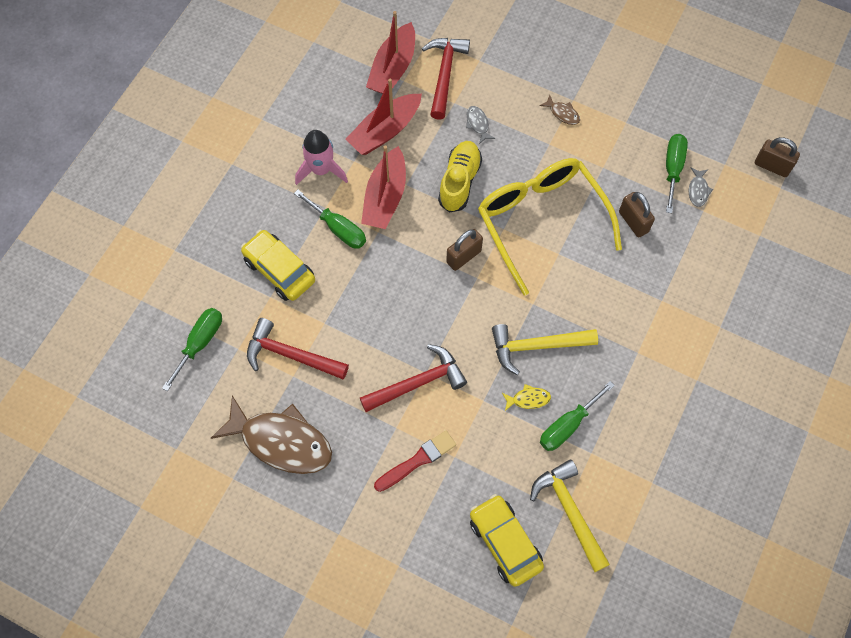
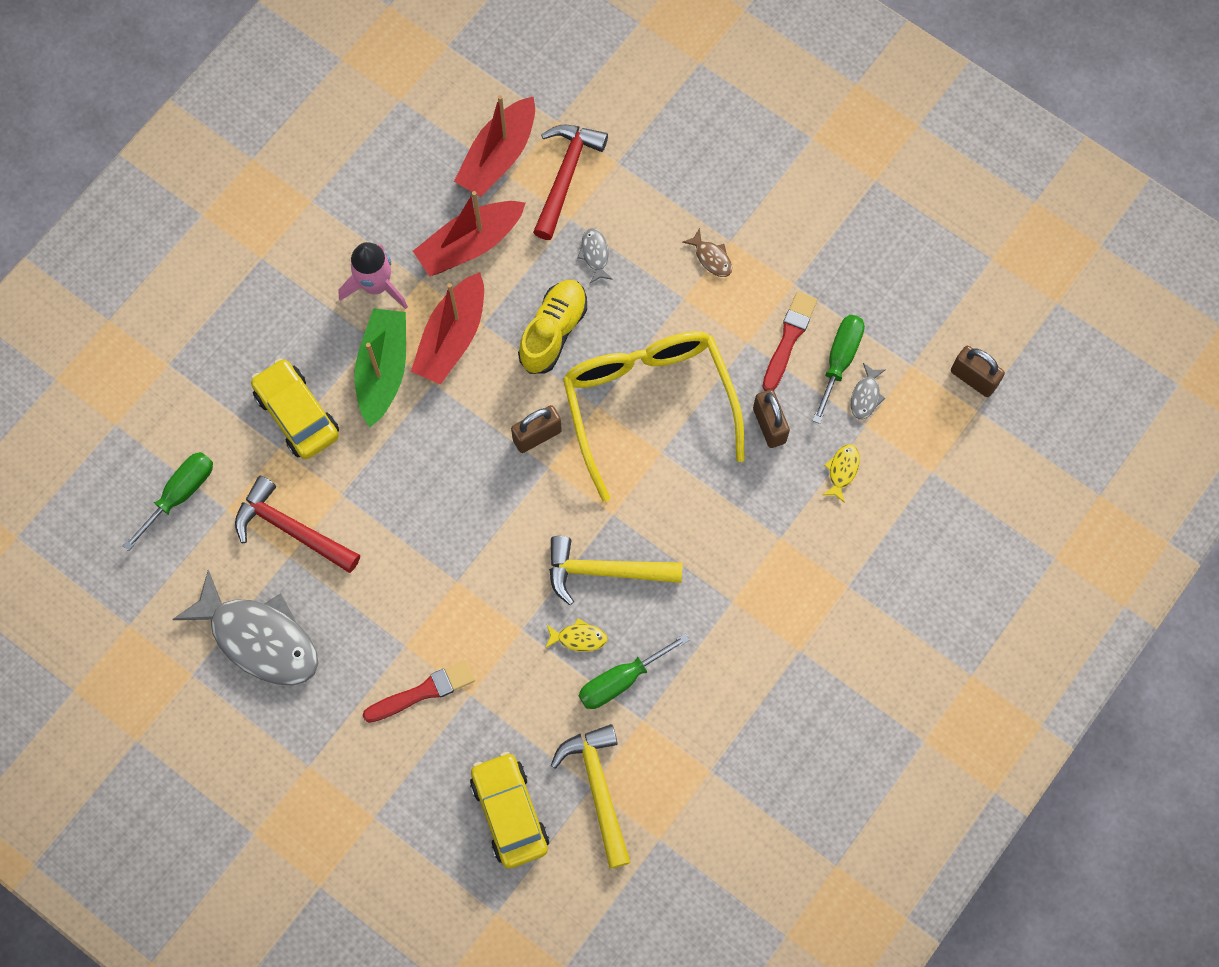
camera: 10 degrees right, 5 degrees up
(281, 441) = (259, 638): brown fish -> grey fish
(338, 228) = (383, 370): green screwdriver -> green boat
(418, 382) = (444, 592): red hammer -> none
(632, 160) = (788, 339): none -> red brush
(694, 245) = (842, 470): none -> yellow fish

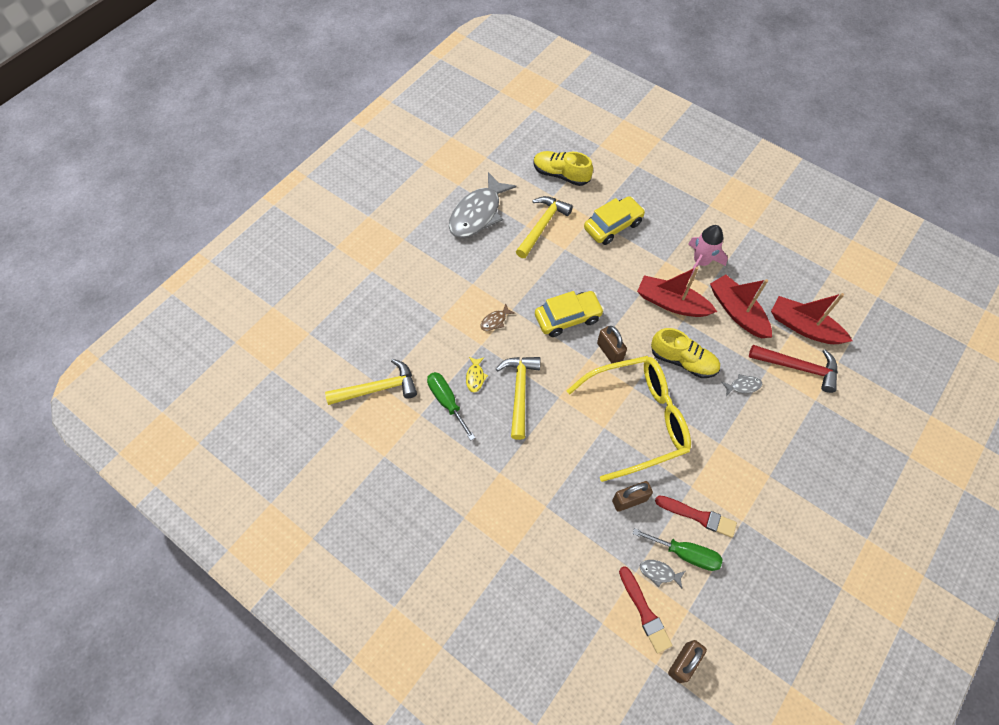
camera: 90 degrees right, 10 degrees down
(180, 494) = (561, 175): green screwdriver -> yellow shoe
(291, 529) = (542, 225): red hammer -> yellow hammer
(383, 370) = (645, 267): green boat -> none
(423, 692) = (444, 293): red brush -> red brush (644, 611)
(509, 812) = (368, 339): yellow car -> yellow car (568, 318)
(711, 258) = (753, 462): brown fish -> brown fish (495, 321)
(842, 470) = (598, 552): yellow fish -> none

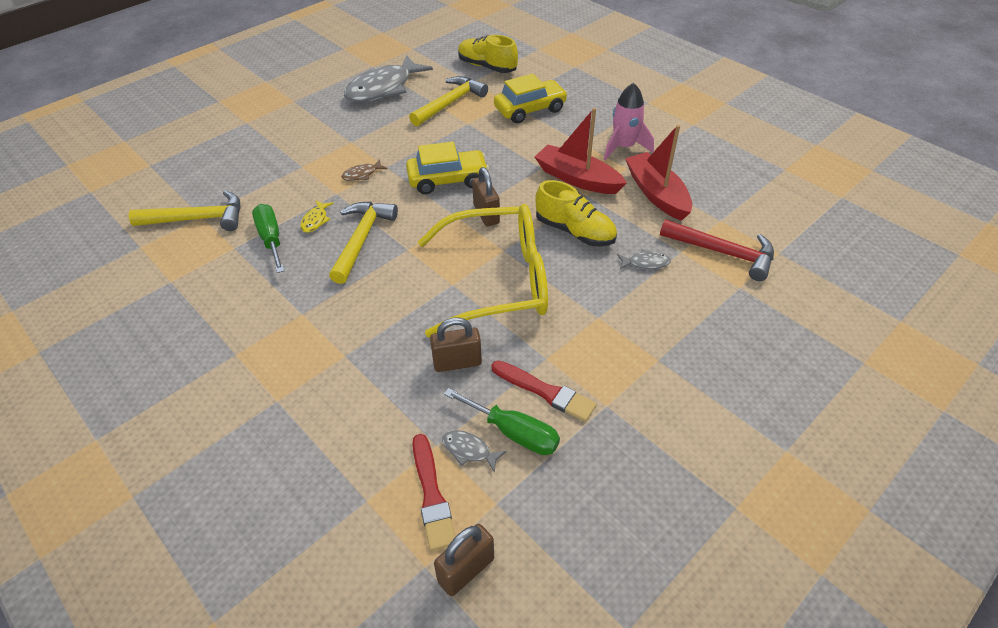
camera: 10 degrees right, 15 degrees down
(804, 327) = (739, 216): red boat -> none

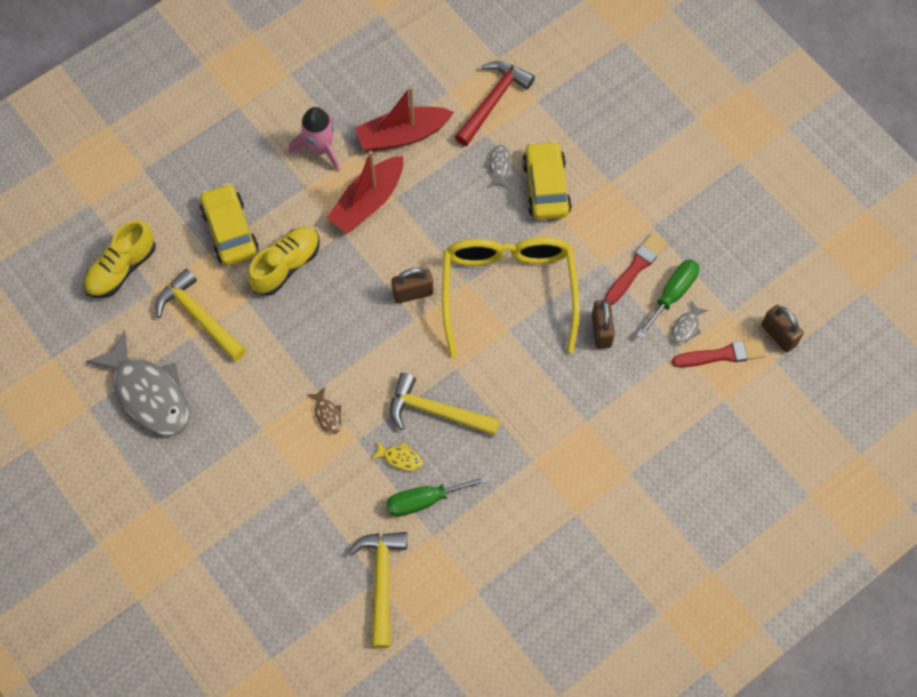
camera: 85 degrees left, 20 degrees up
(448, 180) = (350, 326): yellow car -> yellow car (546, 187)
(575, 231) = (449, 217): yellow shoe -> yellow shoe (286, 265)

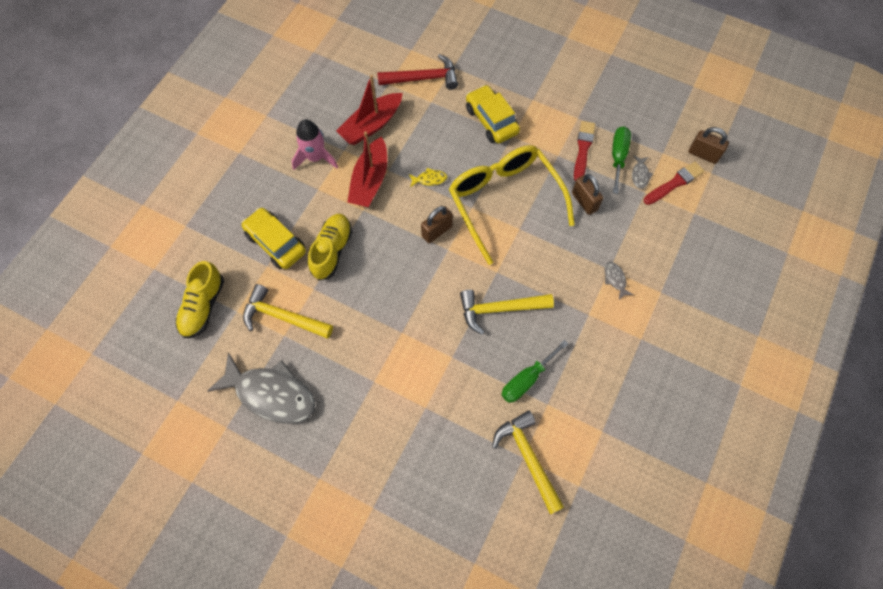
camera: 25 degrees left, 0 degrees up
(327, 414) = (419, 347): brown fish -> none
(400, 458) = (492, 356): yellow fish -> yellow fish (429, 179)
(493, 101) = (423, 78): red hammer -> red hammer turned 75 degrees clockwise
(499, 166) = (451, 119): grey fish -> grey fish (615, 279)

